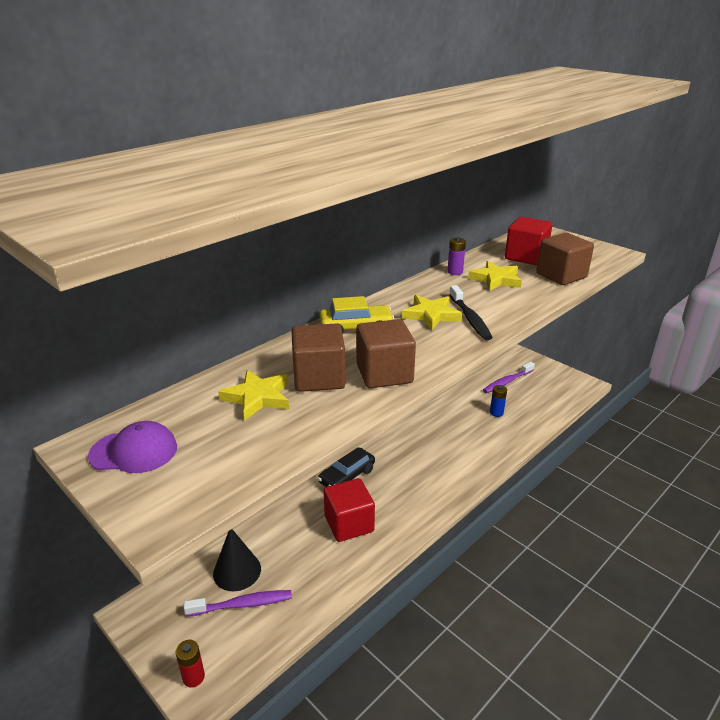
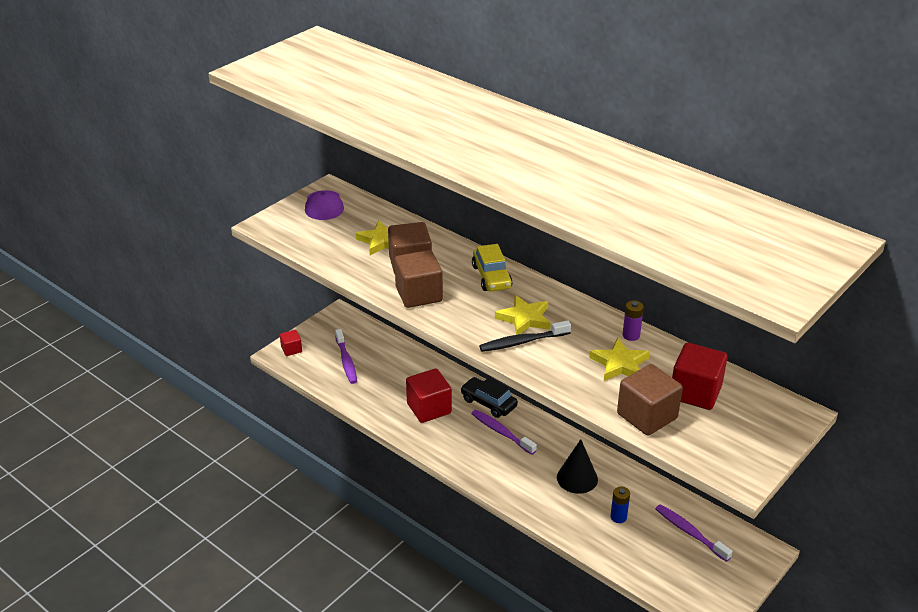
camera: 85 degrees right, 5 degrees up
(193, 677) = (291, 349): red battery -> red cube
(237, 571) = (376, 354): black cone -> black cone (577, 478)
(391, 470) = (501, 432): none -> purple toothbrush

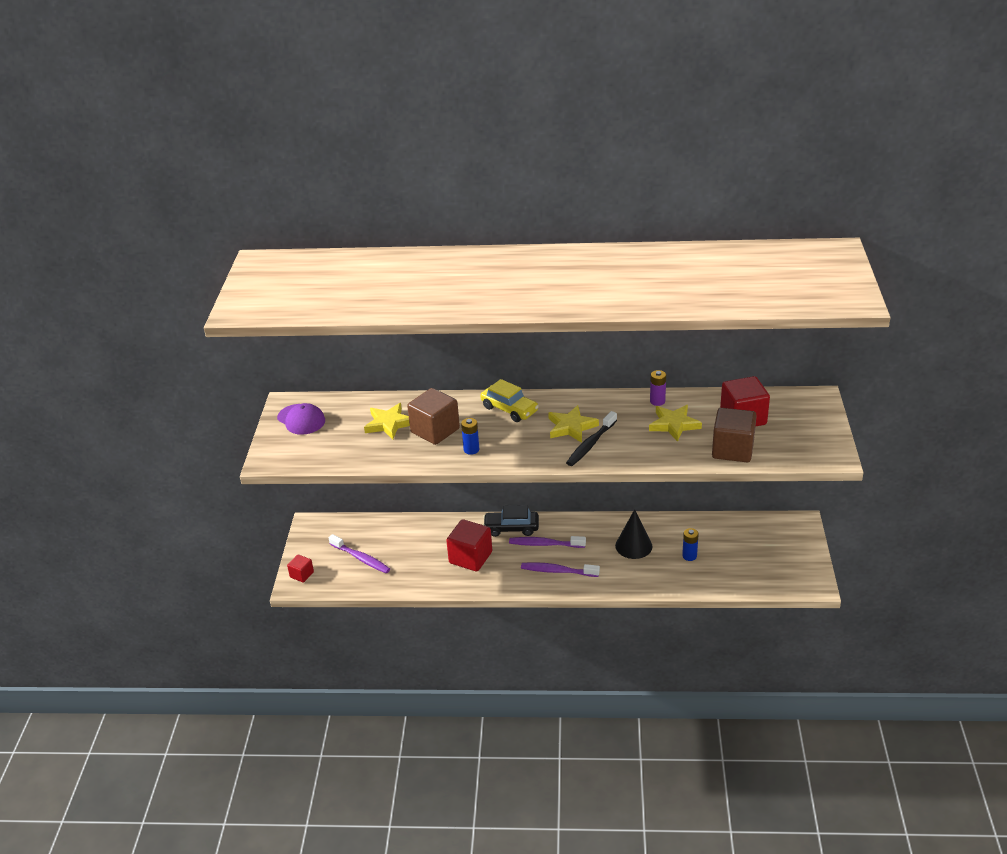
camera: 35 degrees left, 0 degrees up
(419, 294) = (471, 449): brown cube -> blue battery
(689, 532) = (744, 538): purple toothbrush -> purple toothbrush (557, 571)

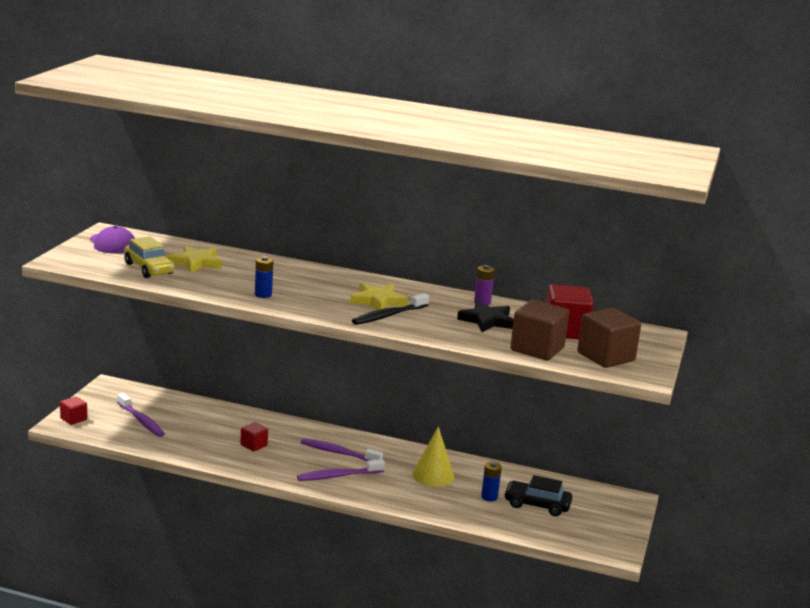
camera: 10 degrees right, 15 degrees down
(435, 430) = (237, 276): brown cube -> brown cube (605, 357)
(470, 557) = (253, 445): red cube -> red cube, size x0.53
(509, 409) = (324, 277): yellow car -> yellow car (149, 269)
(511, 528) = (311, 433): black car -> black car (537, 505)
(557, 571) = (338, 476): purple toothbrush -> purple toothbrush turned 45 degrees counterclockwise
(633, 546) = (433, 475): black cone -> yellow cone
(674, 424) = (487, 320): yellow star -> black star

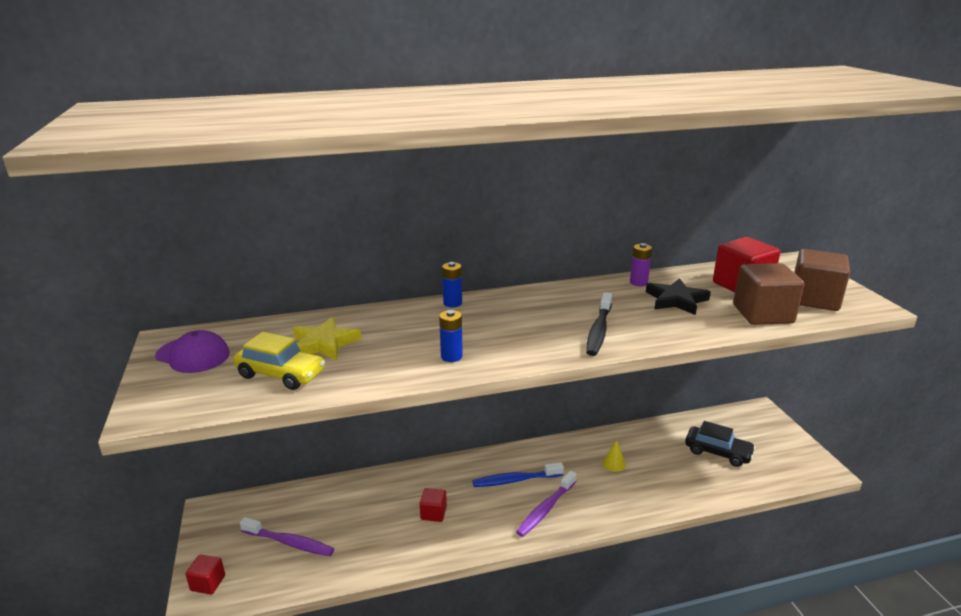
camera: 30 degrees left, 5 degrees up
(338, 453) = (515, 480): purple toothbrush -> blue toothbrush
(378, 301) = (562, 317): yellow star -> none
(433, 475) = (614, 463): yellow cone -> yellow cone, size x0.54
(489, 497) = (679, 463): blue battery -> blue battery (452, 303)
(537, 505) = (717, 452): black car -> black car turned 135 degrees counterclockwise

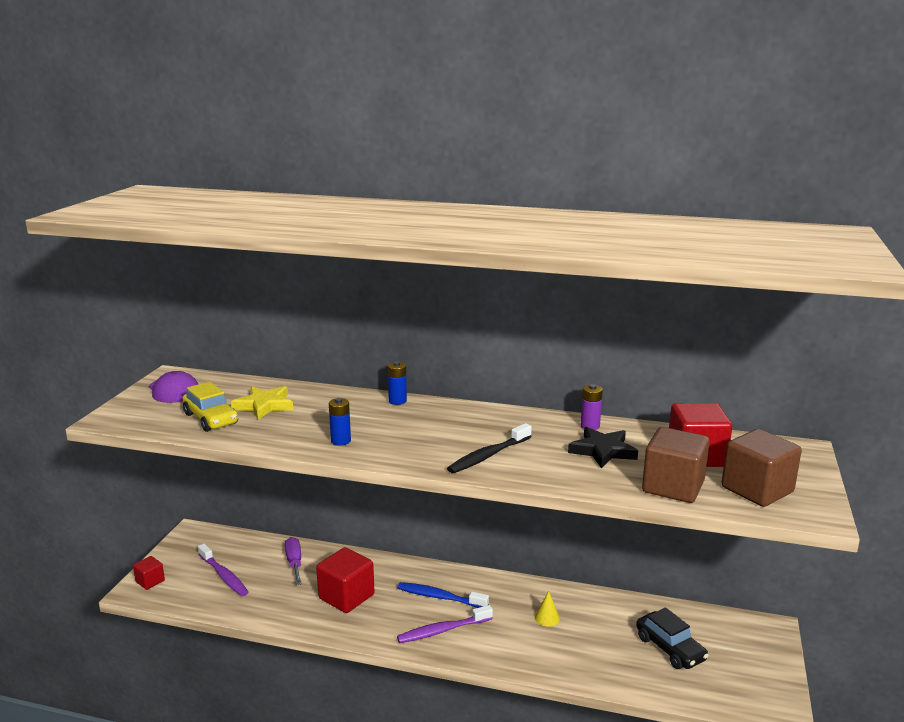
camera: 30 degrees right, 5 degrees down
(352, 500) = (294, 563): none -> purple screwdriver
(433, 513) = (346, 596): red cube -> red cube, size x1.88

